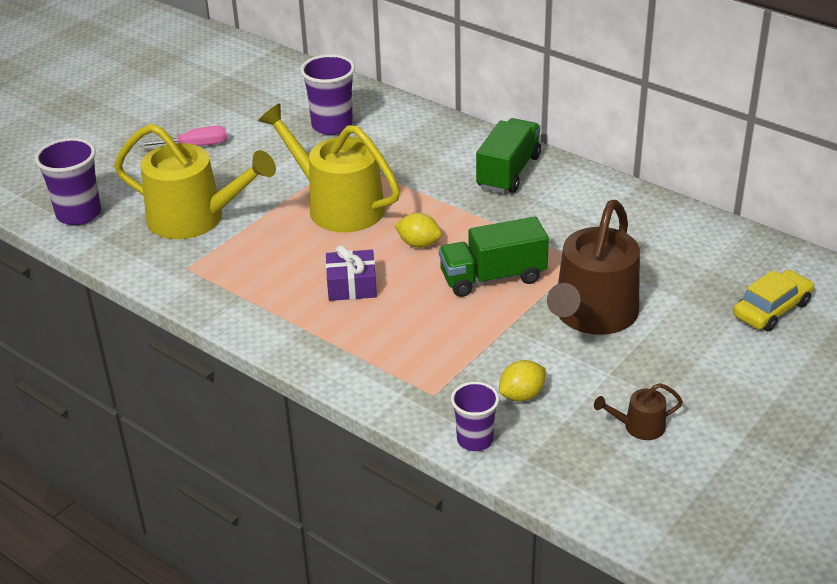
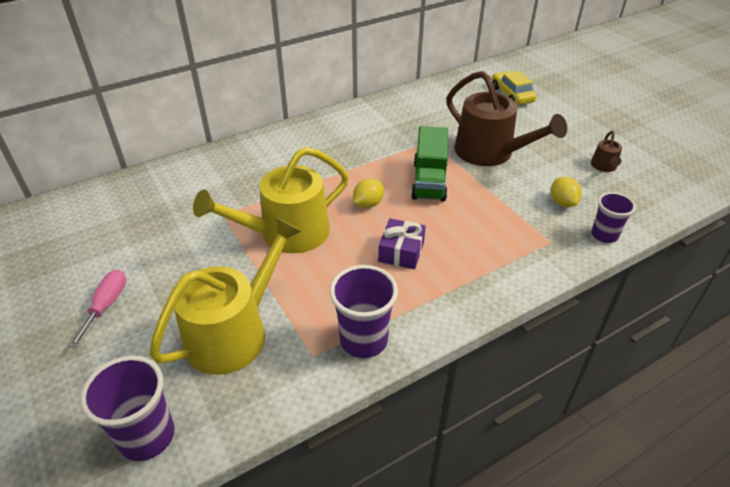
camera: 70 degrees left, 5 degrees up
(332, 125) = (164, 208): purple cup -> purple cup (363, 340)
(508, 172) = (309, 141): green truck -> none

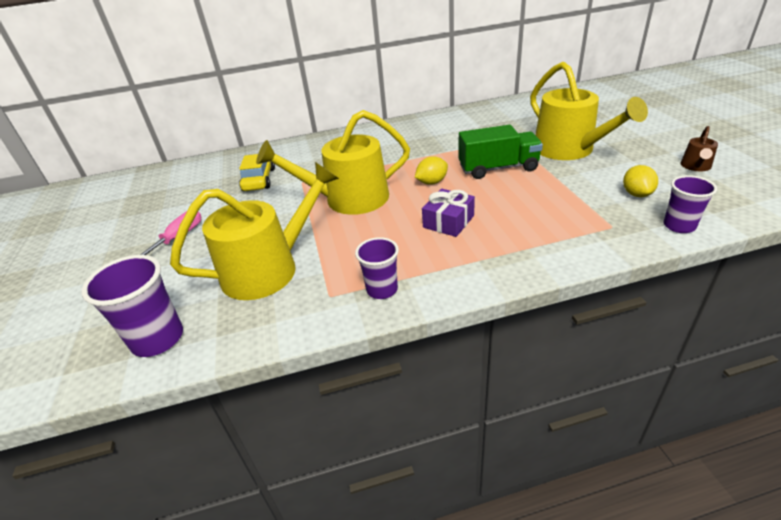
camera: 20 degrees right, 5 degrees down
(363, 340) = (382, 289): purple cup -> purple cup, size x0.65
(429, 181) = (498, 168): green truck -> green truck turned 120 degrees counterclockwise
(490, 153) = (569, 150): brown watering can -> yellow watering can
(512, 95) = (608, 106): yellow car -> yellow car (259, 179)

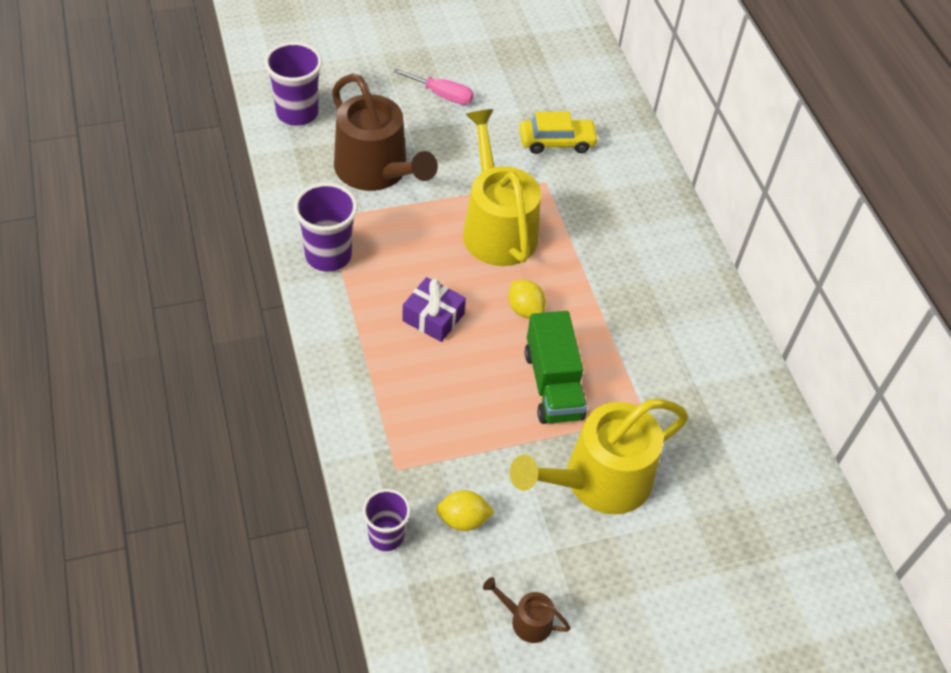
camera: 80 degrees right, 15 degrees up
(268, 269) = (376, 171): yellow watering can -> brown watering can
(382, 289) = (328, 255): purple cup -> purple cup, size x1.54

